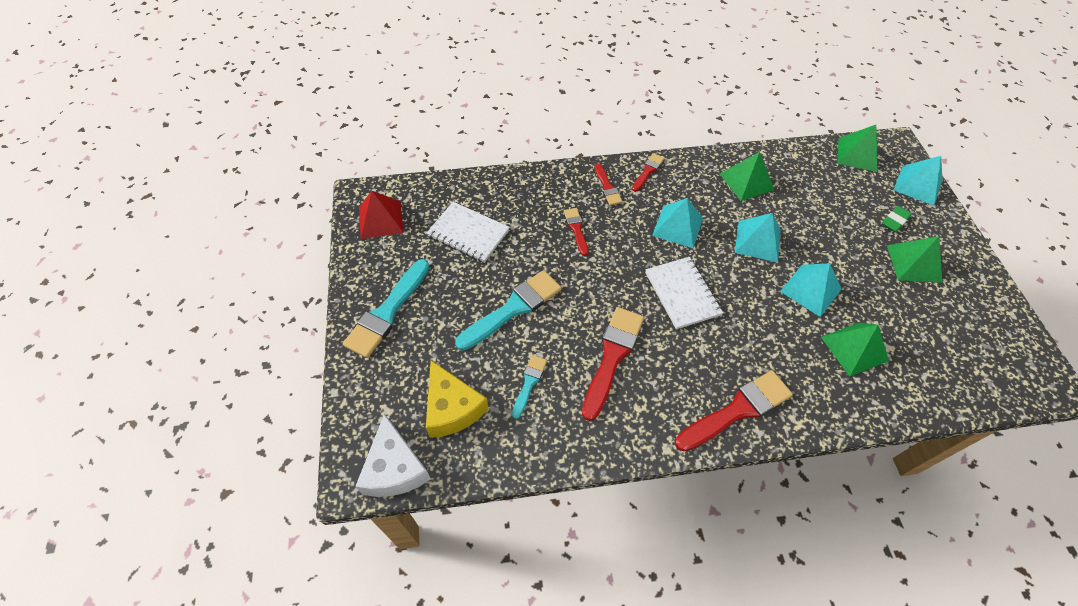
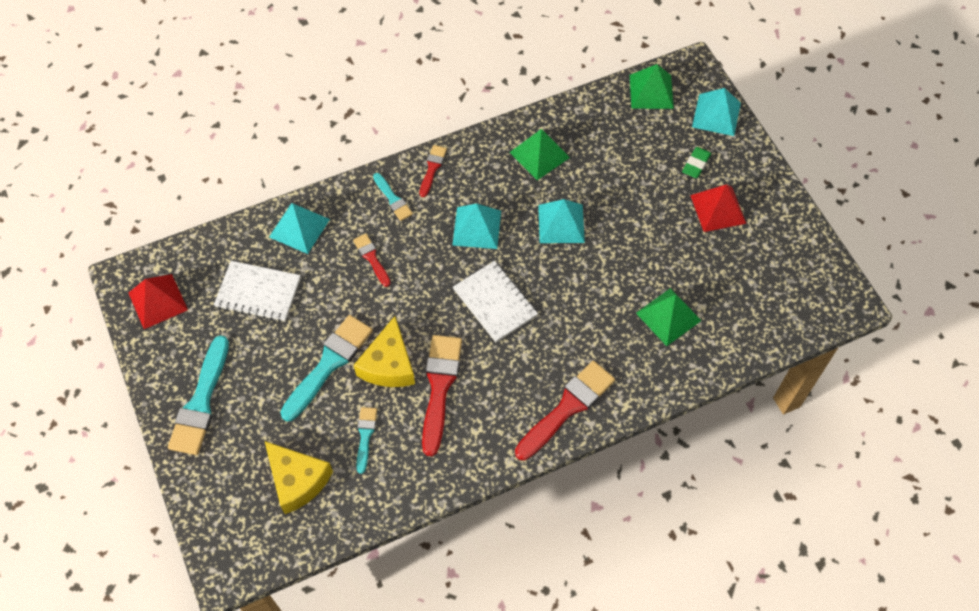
camera: 15 degrees left, 5 degrees up
(395, 468) = (261, 551): white cheese -> none
(568, 323) = (388, 364): none -> yellow cheese
(607, 187) = (393, 199): red brush -> turquoise brush
(811, 290) = (620, 265): turquoise pyramid -> turquoise pyramid (299, 228)
(914, 263) = (718, 209): green pyramid -> red pyramid

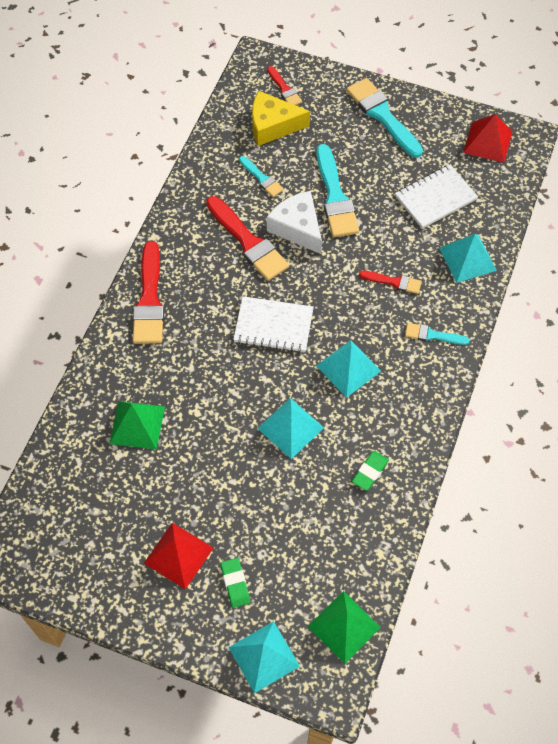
camera: 135 degrees right, 0 degrees up
(388, 364) = (297, 228): yellow cheese -> white cheese
(432, 168) = (435, 384): red brush -> red brush (284, 89)
(539, 154) = (370, 472): green pyramid -> green eraser

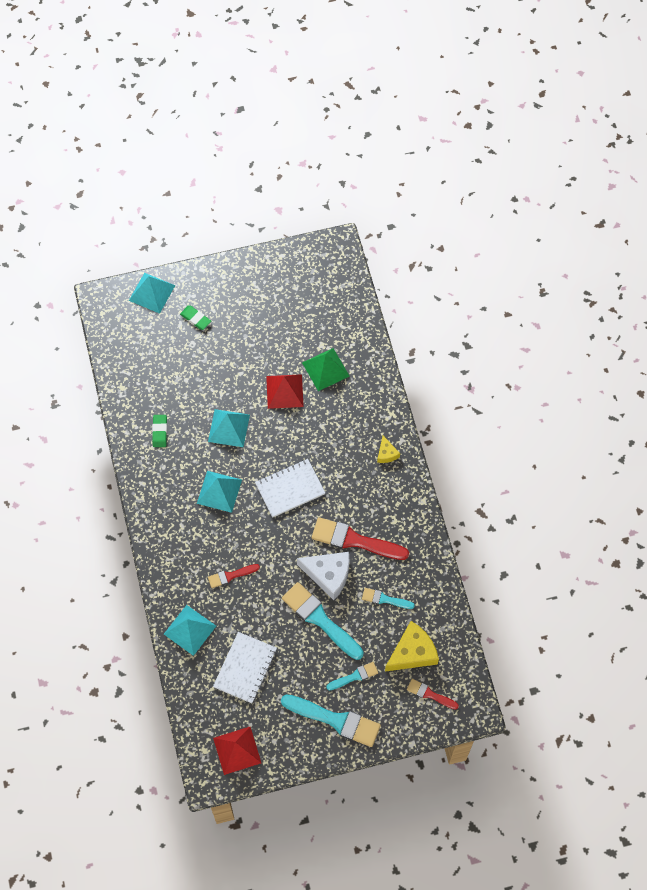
camera: 145 degrees right, 5 degrees up
(149, 300) = (386, 453): red brush -> yellow cheese
(178, 555) = (240, 313): red pyramid -> red pyramid (285, 391)
(344, 627) = (117, 335): green pyramid -> none
(432, 335) = (178, 552): turquoise brush -> turquoise brush (354, 676)

